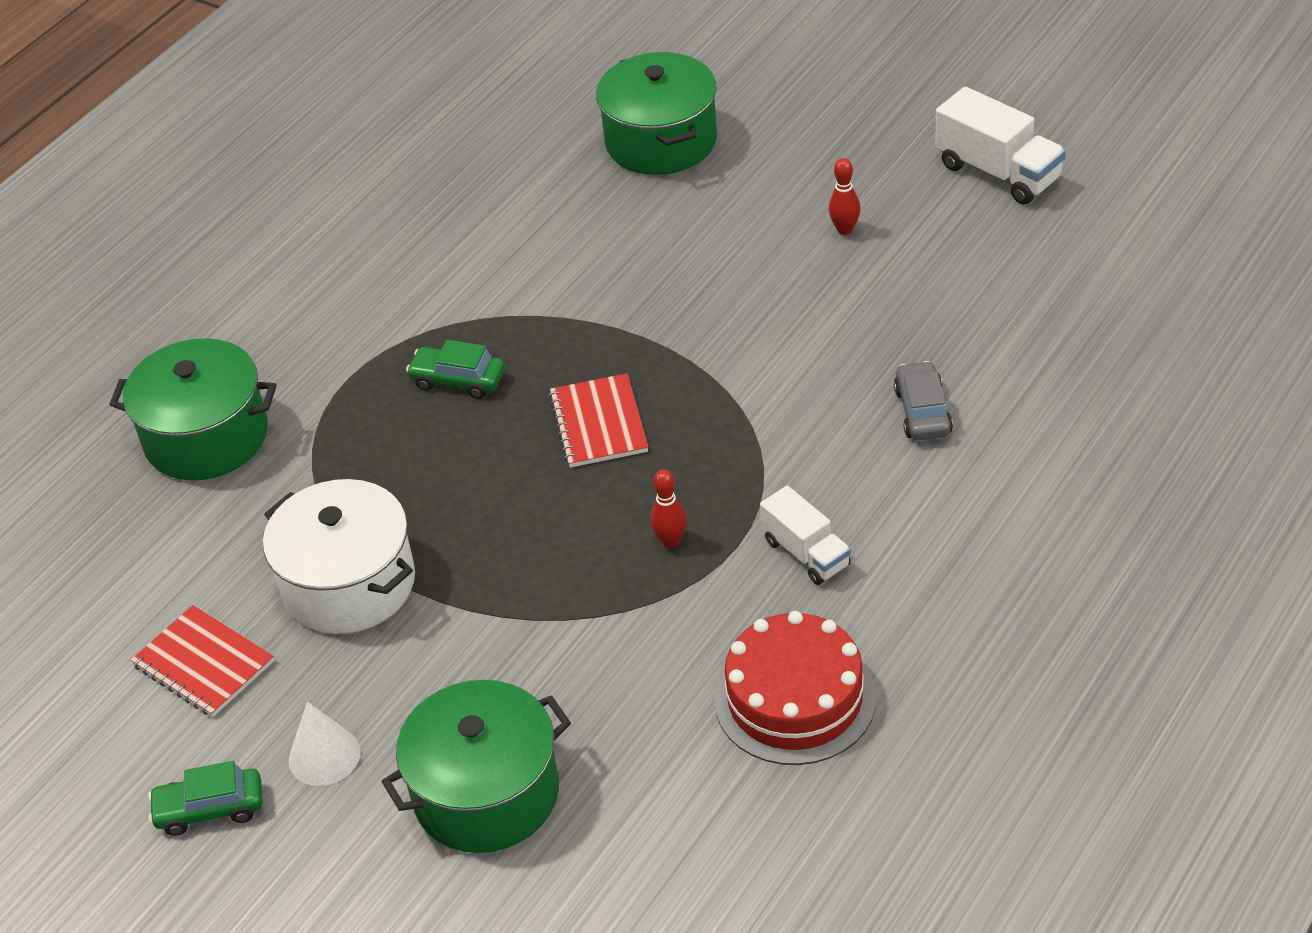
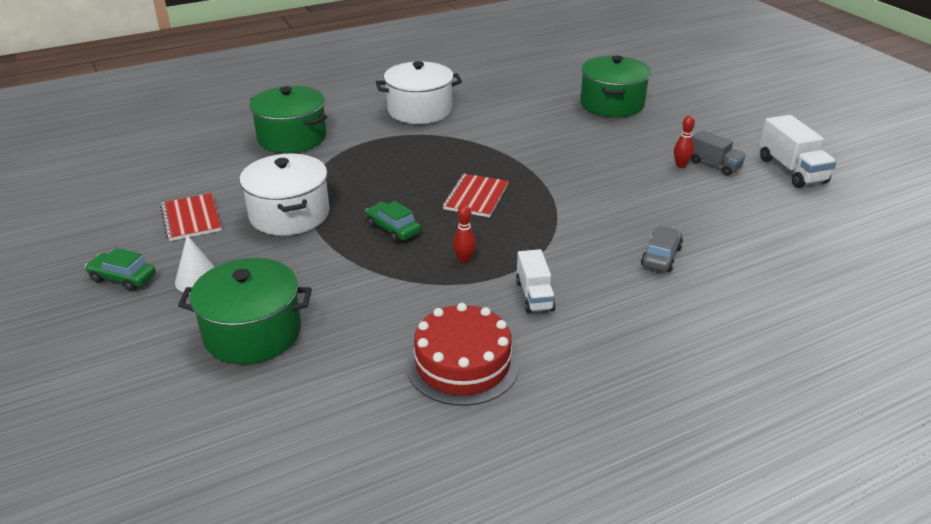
camera: 25 degrees right, 10 degrees down
(366, 286) = (419, 110): none -> white pot
(458, 380) = (424, 157): green car -> green car (393, 229)
(890, 208) = (714, 165): none -> grey truck

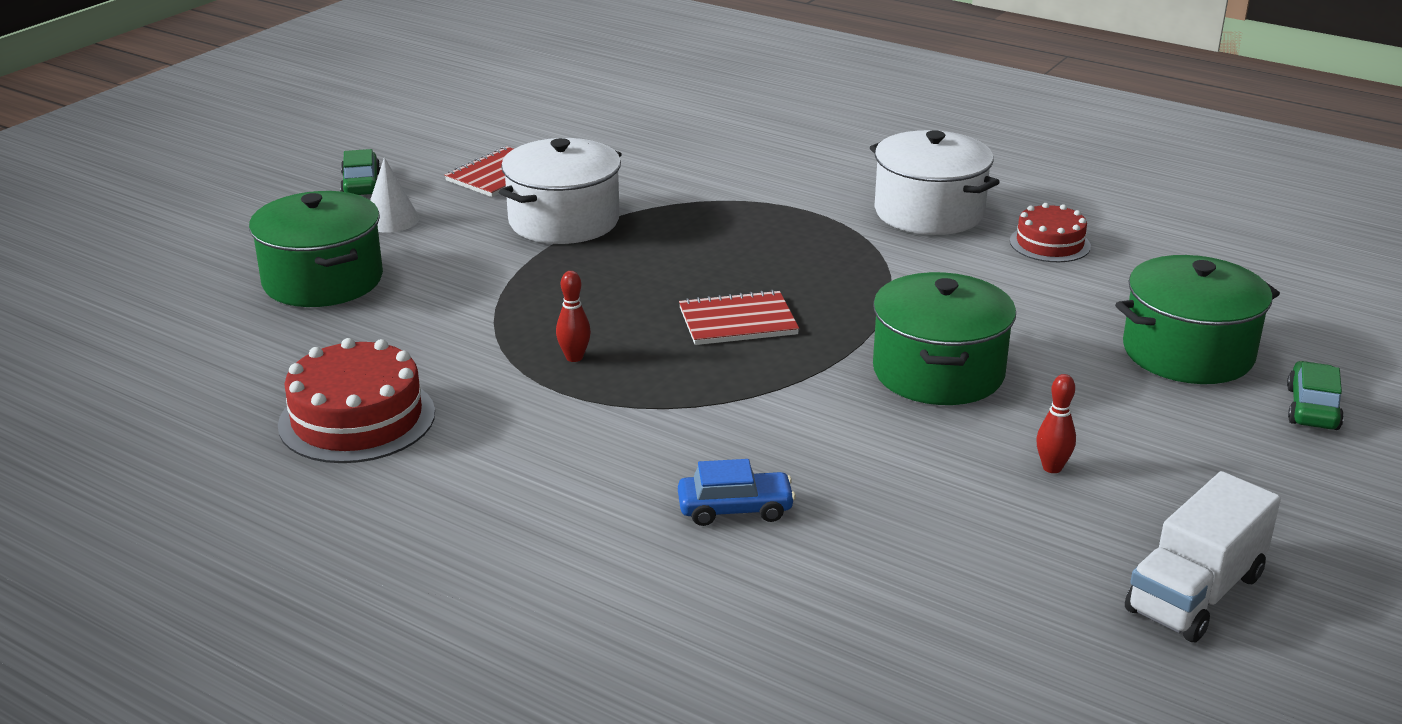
camera: 60 degrees right, 5 degrees down
(292, 138) = (740, 161): green pot -> green pot (938, 372)
(393, 229) = (597, 290): green car -> green car (1312, 408)
(486, 95) = (1050, 243): none -> red cake
(534, 295) = (539, 429): white truck -> none
(661, 257) = (735, 509): grey car -> blue car
(714, 165) = (1099, 502): grey truck -> none

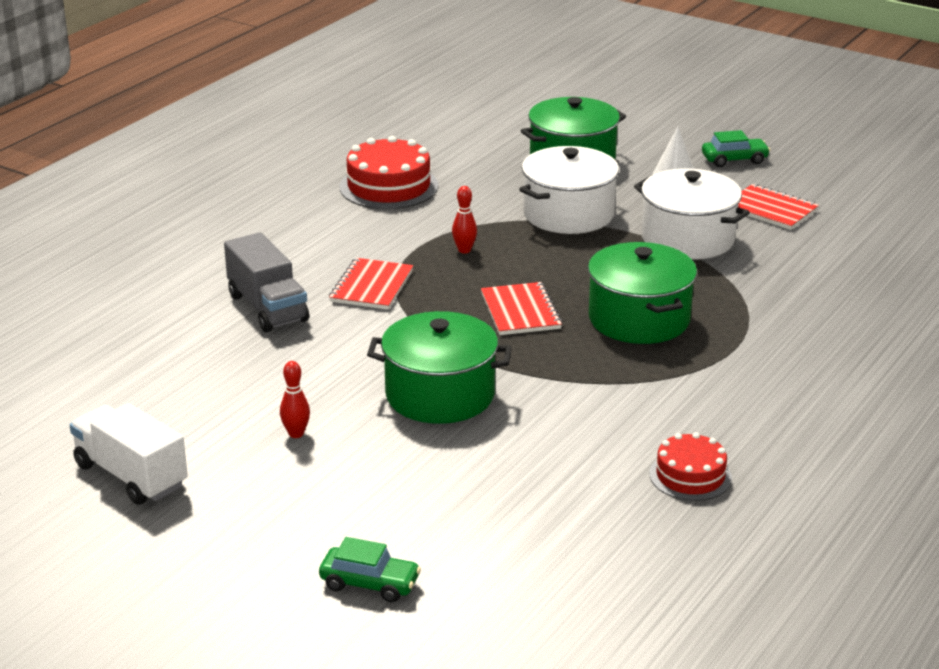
camera: 90 degrees right, 0 degrees up
(672, 425) = (371, 286): none -> red notebook
(735, 509) = (267, 308): blue car -> grey truck
(929, 212) = (748, 411): white pot -> white pot (568, 214)
(1188, 352) = (472, 528): green pot -> green pot (639, 319)

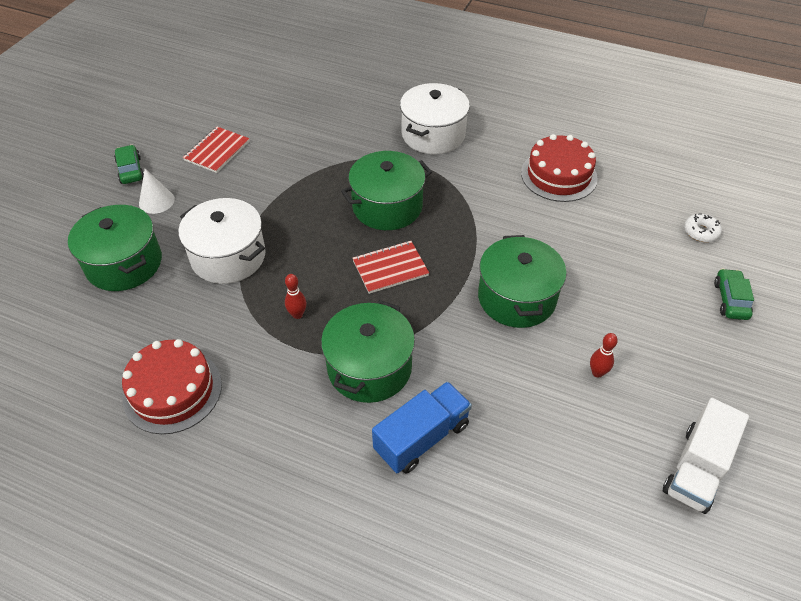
camera: 100 degrees left, 20 degrees up
(267, 308) = (422, 438): grey truck -> blue truck
(371, 286) = (369, 367): red notebook -> green pot
(524, 596) = (700, 232): none -> white donut
(687, 239) = (266, 189): white pot -> white pot (433, 134)
(690, 476) = (558, 175): red cake -> red cake, size x1.60

